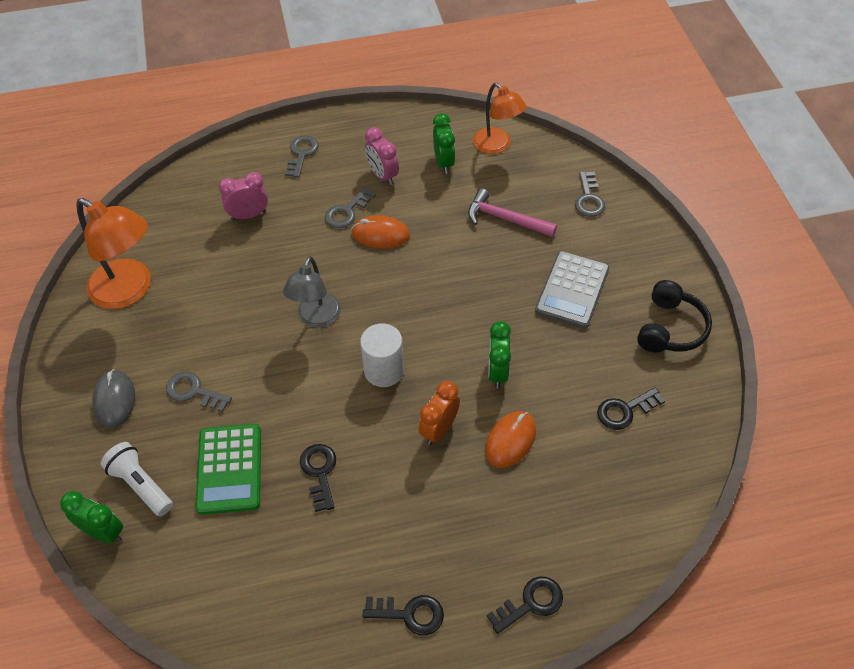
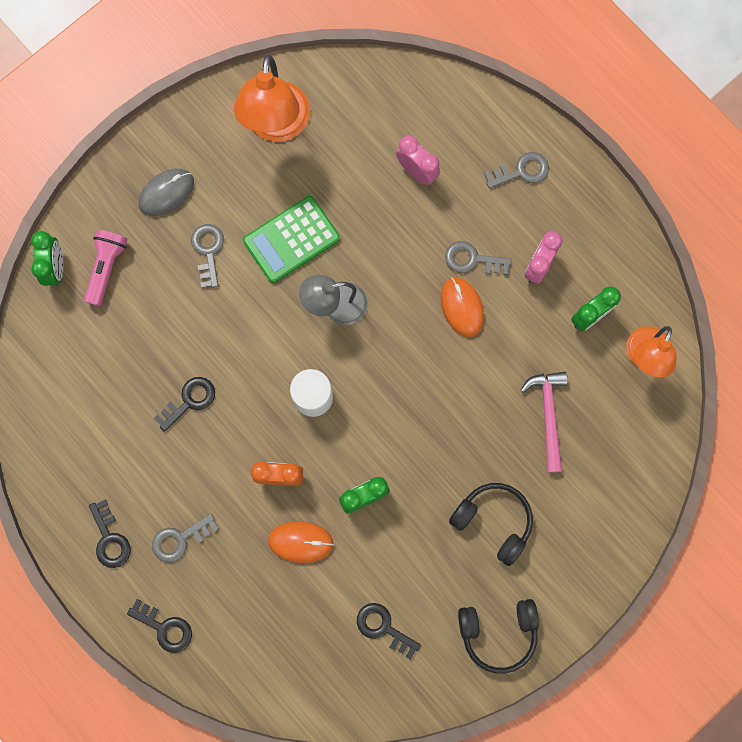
camera: 60 degrees right, 25 degrees up
(141, 485) = (106, 268): white flashlight -> pink flashlight
(229, 469) = (155, 327): green calculator -> green calculator (291, 240)
(572, 290) = (493, 521): grey calculator -> black headphones
(589, 199) = (622, 485): grey key -> grey key (180, 539)

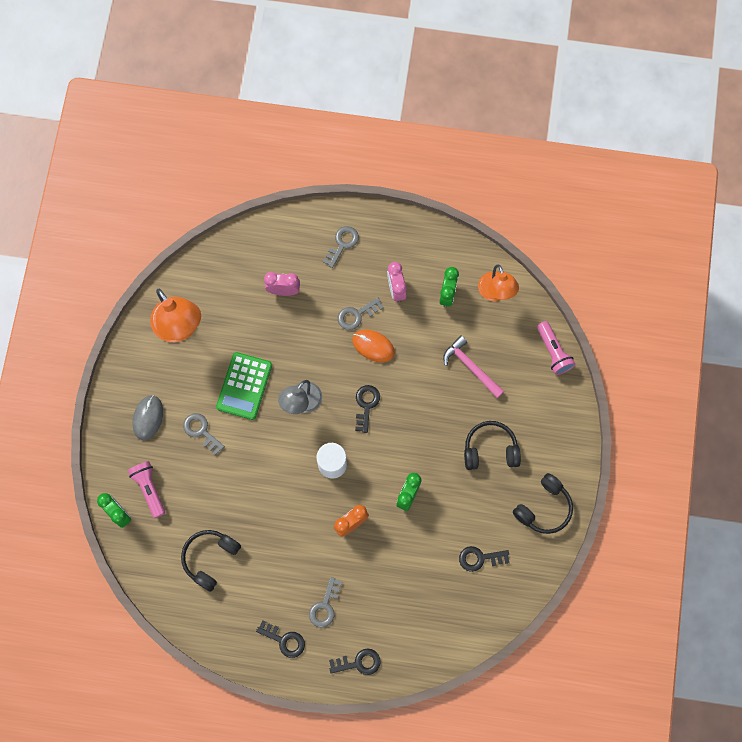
camera: 40 degrees left, 5 degrees down
(107, 390) = (210, 558): none -> black headphones
(189, 401) = (263, 524): black key -> black key (366, 405)
(301, 542) = (394, 550): orange mouse -> none
(653, 473) = (553, 352): none -> pink flashlight

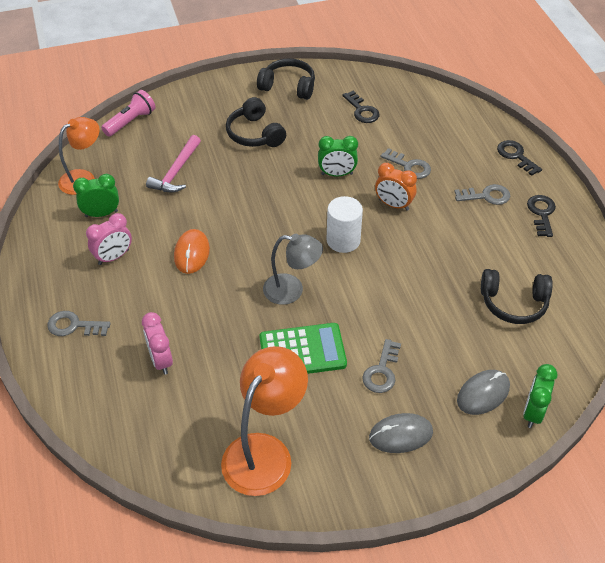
camera: 115 degrees left, 25 degrees down
(149, 489) = (483, 394): pink flashlight -> grey mouse
(356, 315) = (161, 280): grey key -> grey key (409, 166)
(366, 405) = (262, 236): black key -> none

